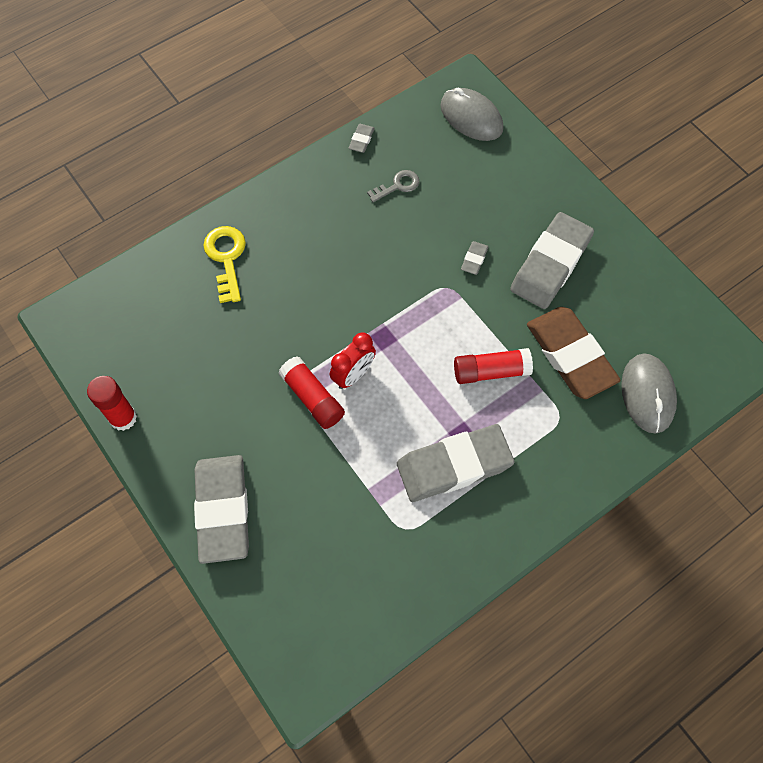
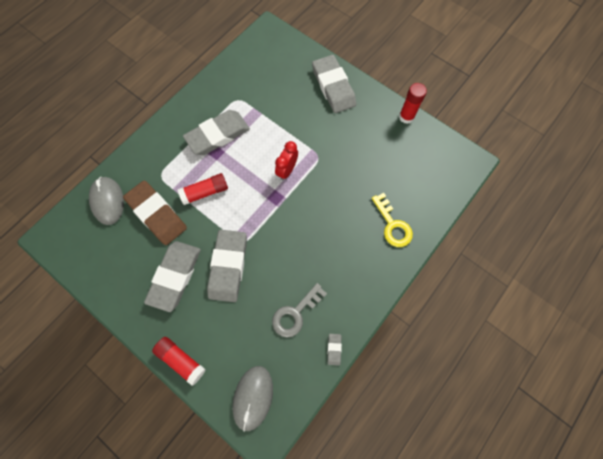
camera: 165 degrees right, 5 degrees up
(312, 398) = (306, 152): red glue stick -> red glue stick (181, 360)
(398, 185) = (295, 314): grey key -> grey key, size x1.54
(471, 117) = (253, 397): grey mouse -> grey mouse turned 75 degrees clockwise
(474, 259) = (228, 266): grey eraser -> grey eraser, size x2.46

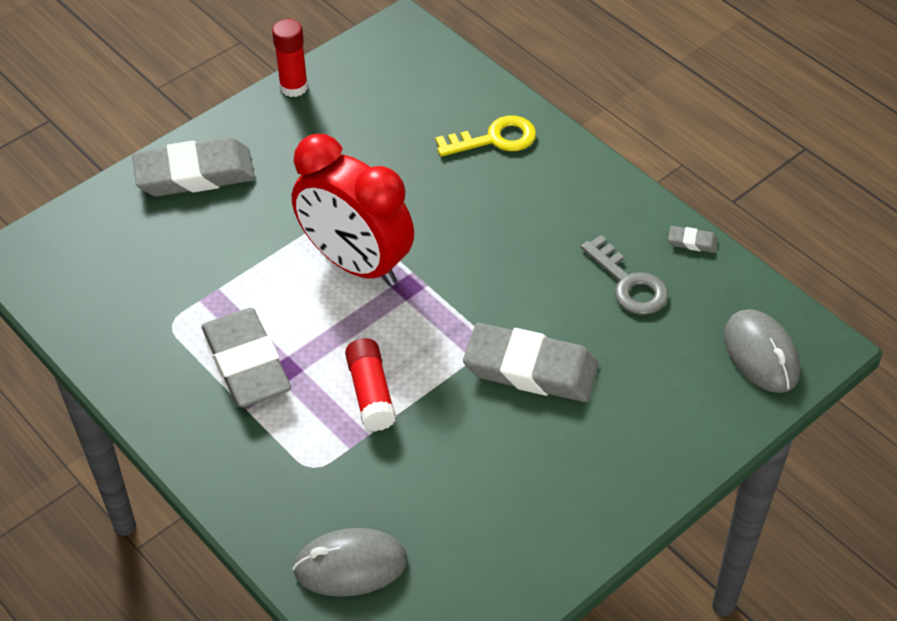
camera: 80 degrees left, 20 degrees down
(157, 214) = (401, 477): brown eraser -> none
(175, 276) = (536, 452): grey eraser -> none
(181, 360) = (693, 451): red glue stick -> none
(253, 397) = (761, 354): grey mouse -> grey mouse turned 45 degrees clockwise
(287, 170) = (356, 263): red clock -> red clock, size x2.12

